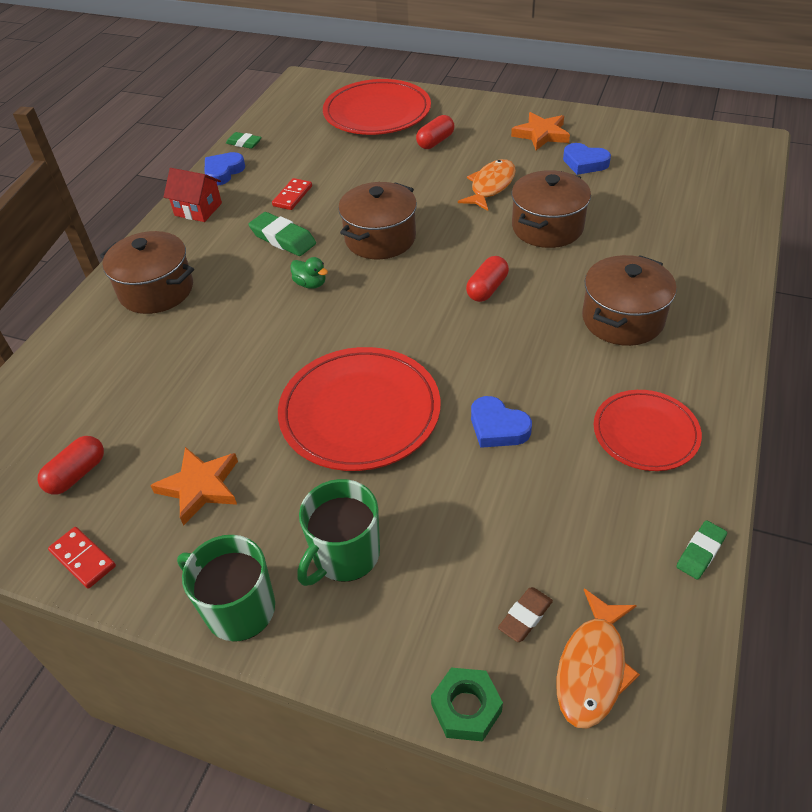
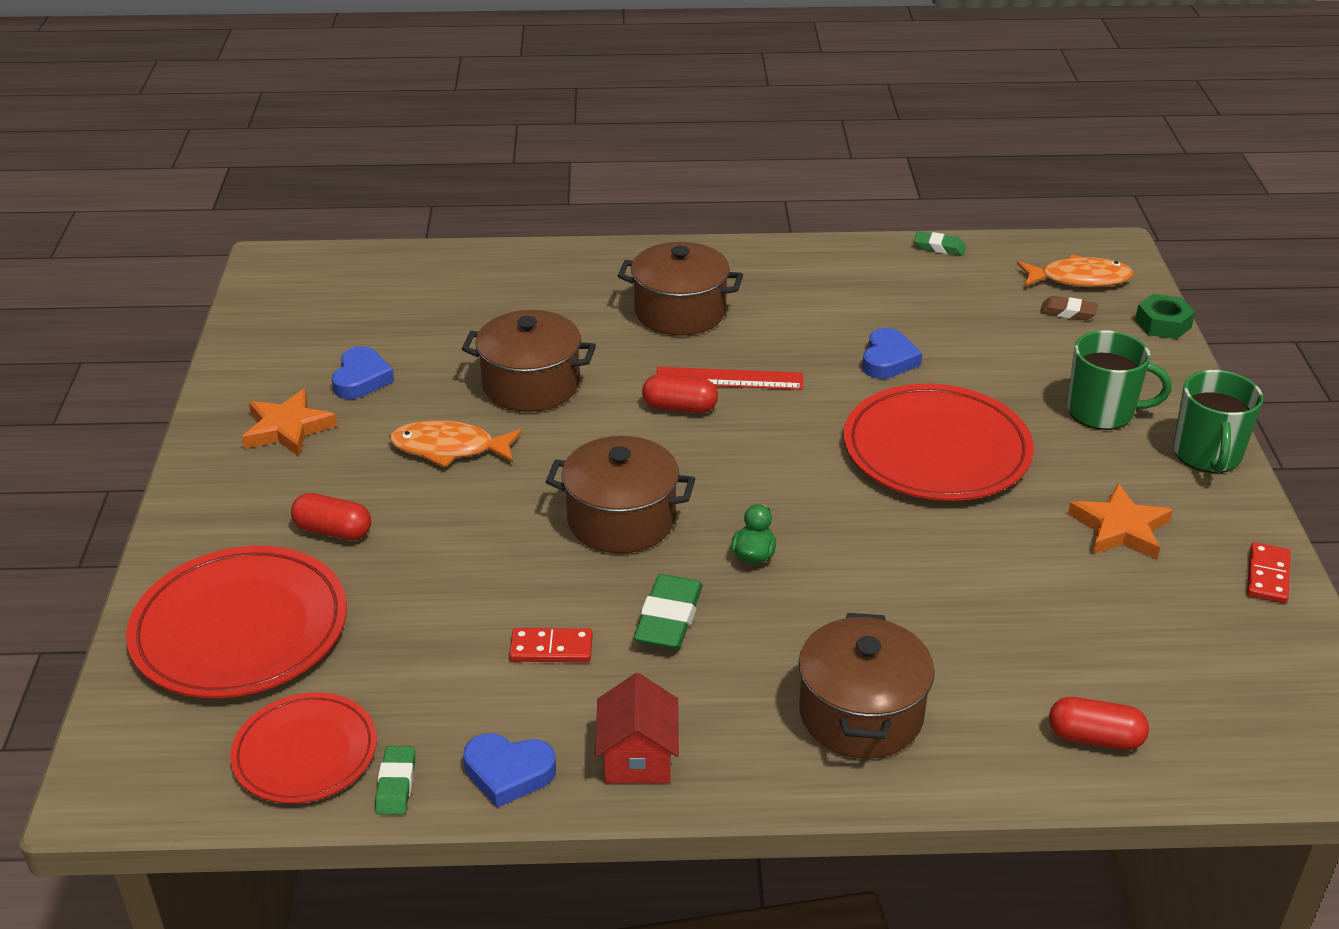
camera: 115 degrees left, 10 degrees down
(77, 474) = (1192, 633): red capsule -> red capsule (1094, 738)
(512, 323) = (729, 379): none -> red ruler
(645, 433) = (833, 282): red plate -> red plate (305, 752)

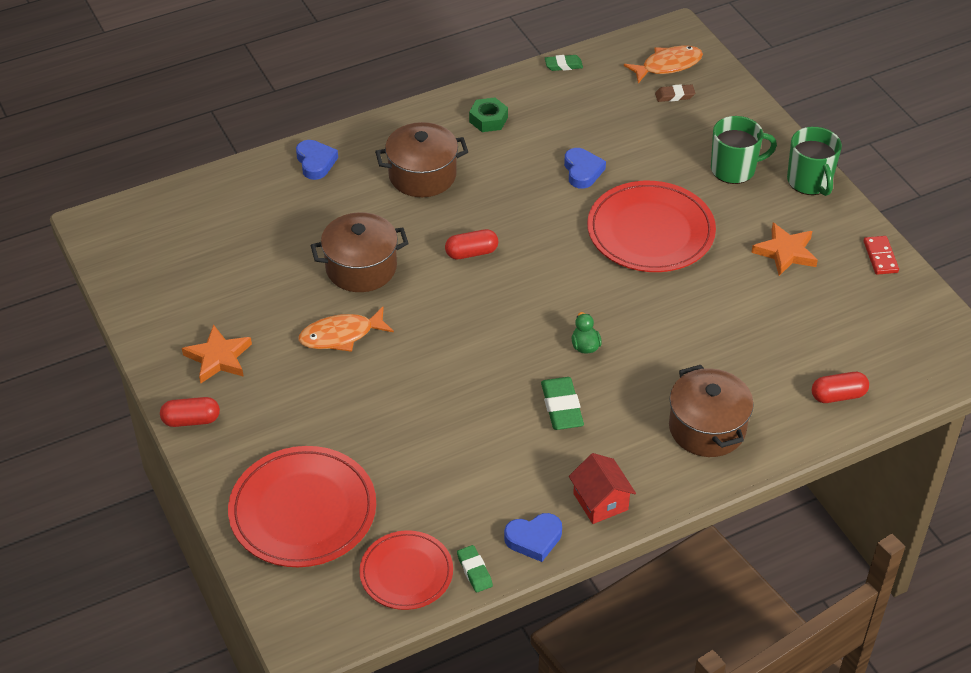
camera: 25 degrees left, 10 degrees up
(333, 531) = (310, 422): red capsule -> red capsule (191, 420)
(361, 379) = (240, 301): blue heart -> blue heart (315, 162)
(551, 648) = (505, 452): red domino -> none
(621, 520) = (488, 349): brown pot -> none
(729, 379) = (489, 219): red ruler -> none
(1163, 324) = (737, 87): green nut -> green nut (488, 119)

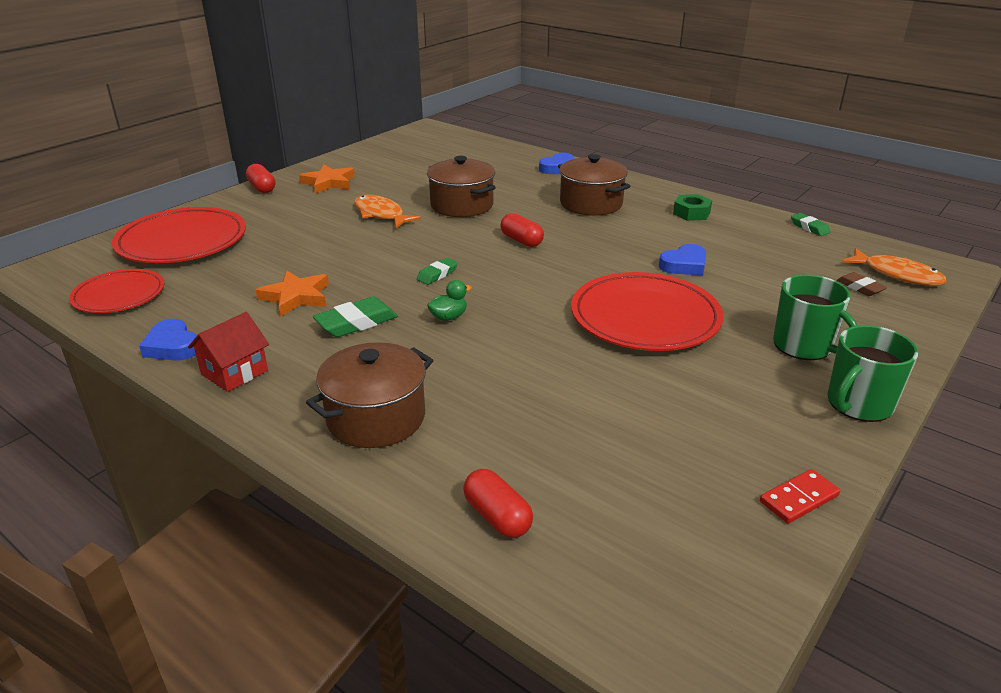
camera: 65 degrees right, 15 degrees down
(474, 571) = (125, 325): green eraser -> green eraser (437, 274)
(785, 252) = (714, 412): orange star -> orange star (296, 297)

